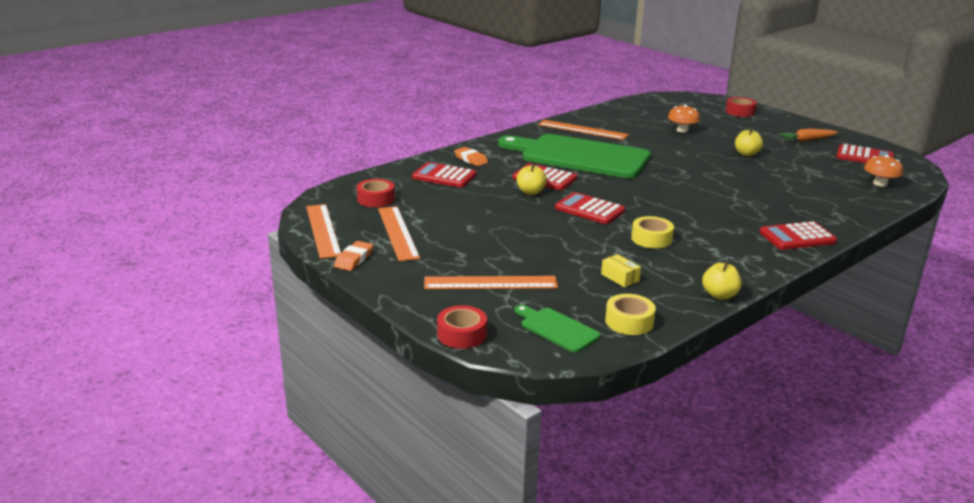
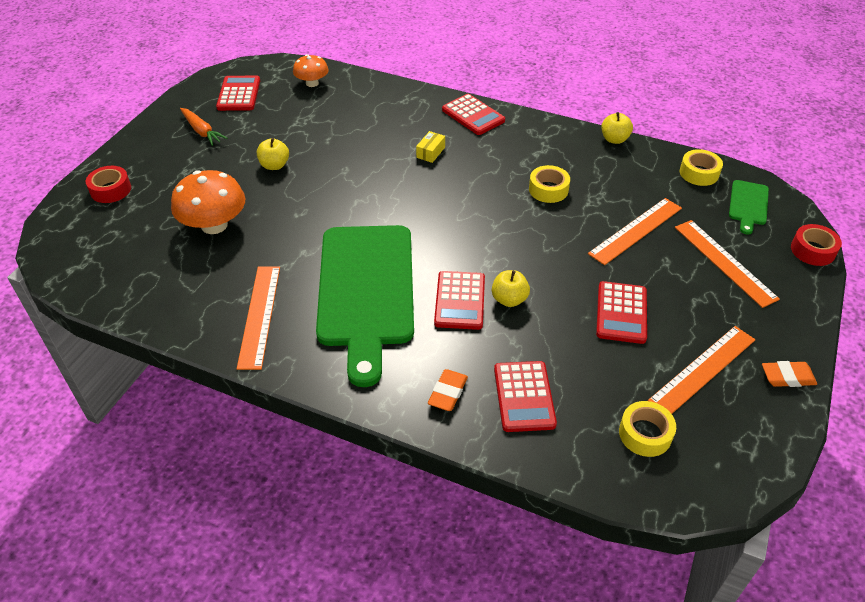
camera: 115 degrees left, 20 degrees up
(323, 230) = (762, 441): orange ruler -> orange ruler (635, 230)
(376, 199) = (645, 434): red tape -> yellow tape
(589, 209) = (518, 242): red calculator -> red calculator (621, 313)
(620, 277) = (638, 192): yellow box -> yellow box (430, 152)
(682, 130) = (214, 225): orange mushroom -> orange mushroom, size x1.66

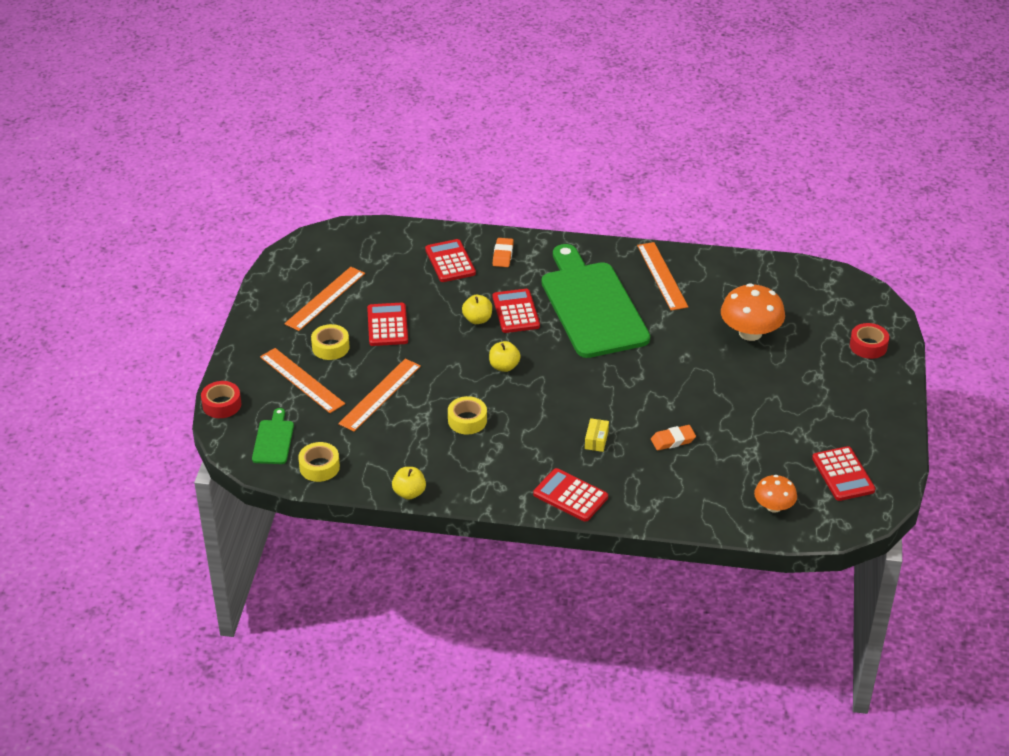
camera: 165 degrees right, 5 degrees down
(202, 131) = (841, 420): orange carrot -> none
(274, 165) = (740, 397): yellow apple -> yellow apple (504, 366)
(645, 434) = (365, 256): yellow tape -> yellow tape (330, 347)
(787, 377) = (264, 304): orange eraser -> orange eraser (673, 440)

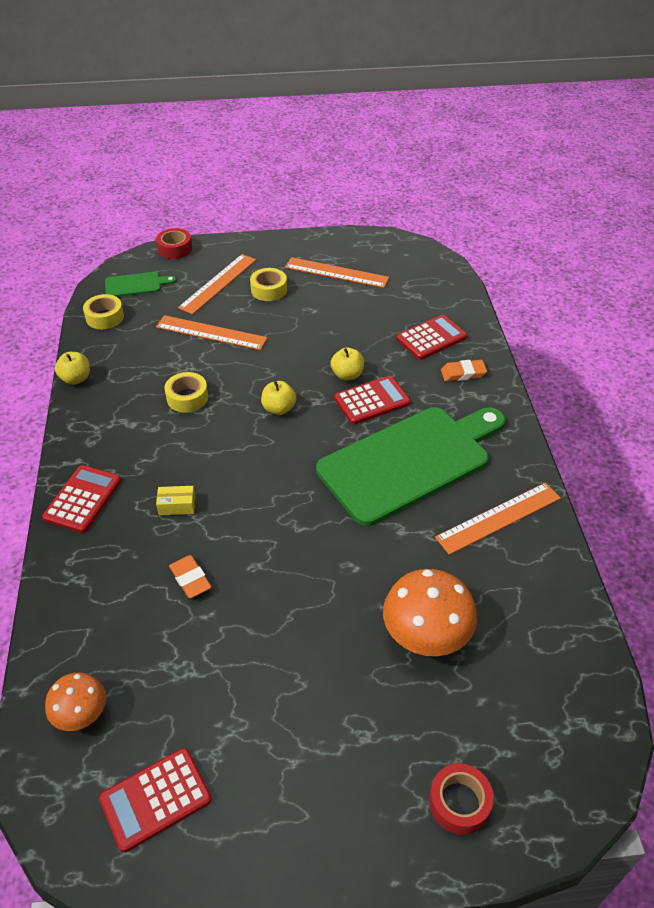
camera: 75 degrees right, 5 degrees up
(387, 325) = (313, 317): red calculator -> none

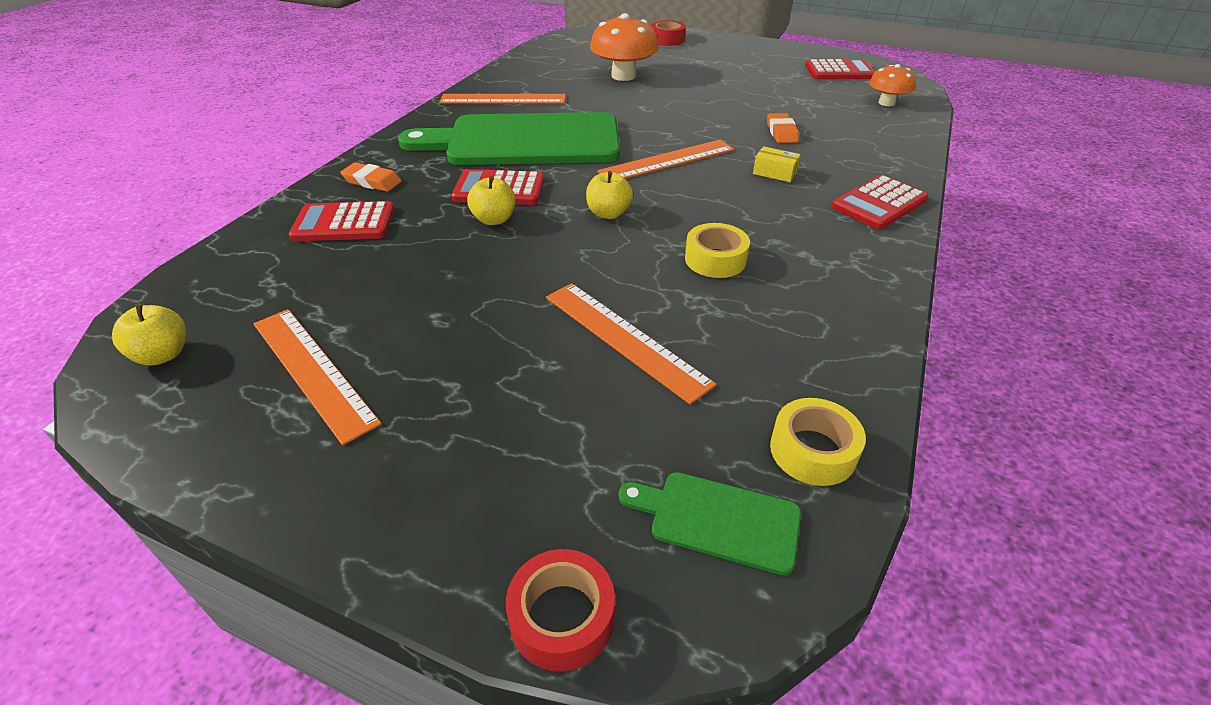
camera: 150 degrees left, 5 degrees down
(76, 379) = (883, 341): yellow apple -> yellow apple (163, 355)
(218, 283) = (539, 442): orange ruler -> orange ruler (667, 161)
(269, 290) = (461, 383): yellow tape -> none

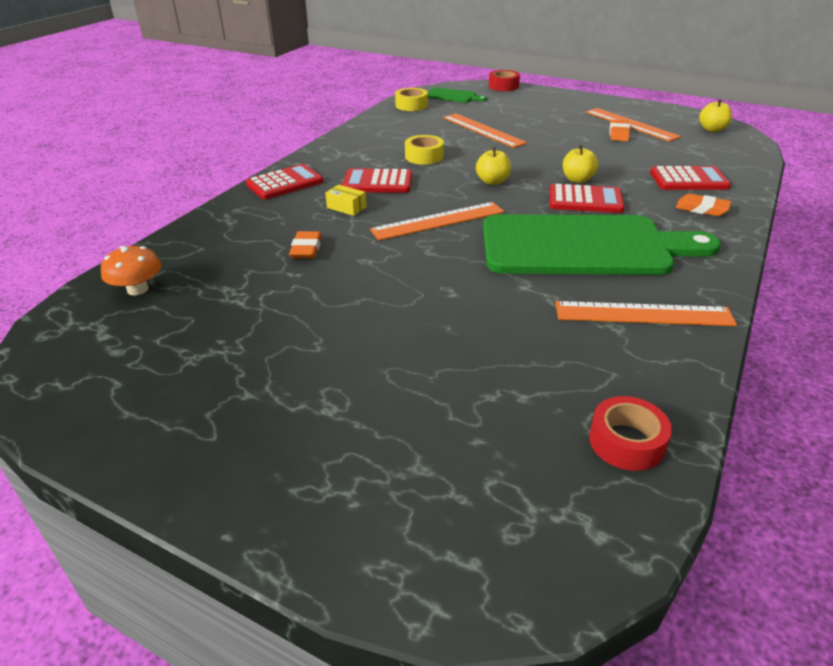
camera: 175 degrees left, 5 degrees down
(363, 333) = (618, 134): none -> orange eraser
(623, 76) = (473, 364): orange mushroom -> none
(667, 40) = (363, 510): red tape -> red tape (626, 442)
(839, 71) = (118, 362): red calculator -> red calculator (377, 182)

